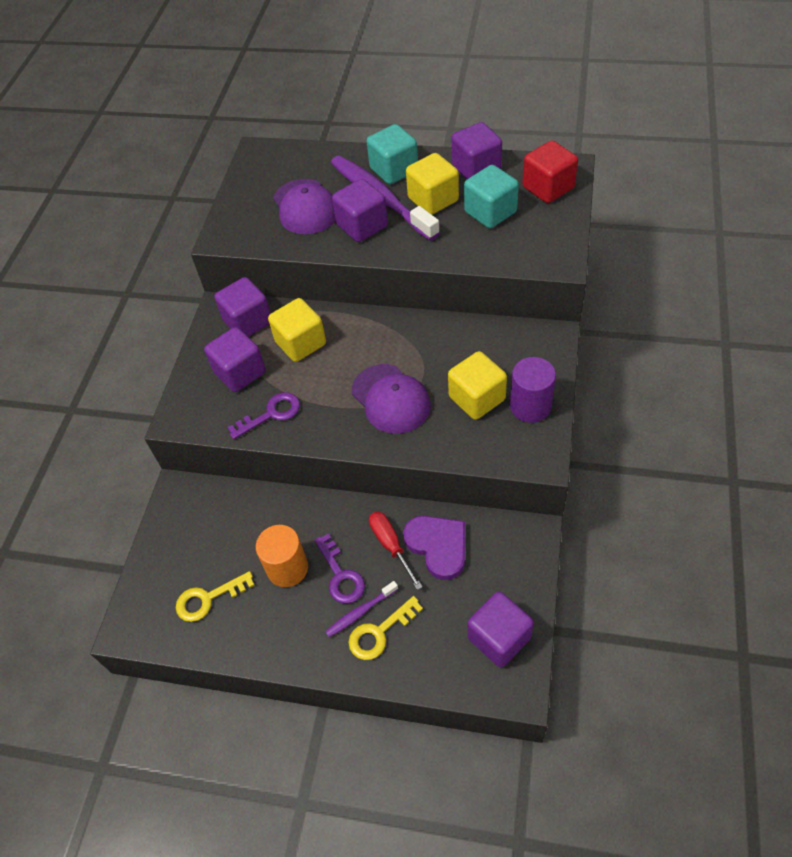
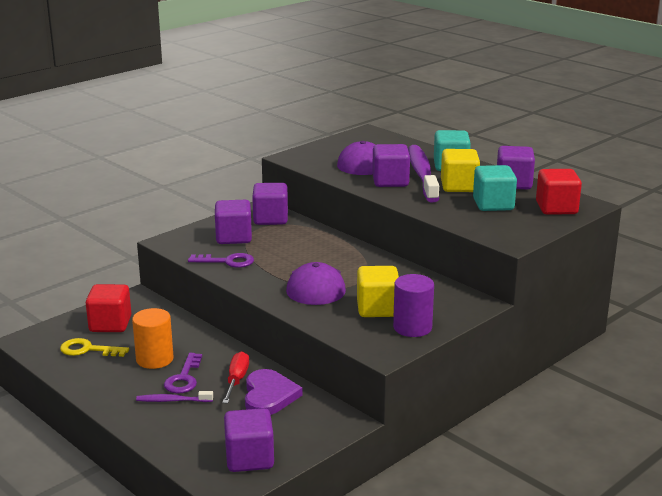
camera: 30 degrees right, 30 degrees down
(193, 548) = (110, 324): none -> red cube
(300, 343) = (291, 240): yellow cube -> none
(379, 633) = (171, 416): yellow key -> none

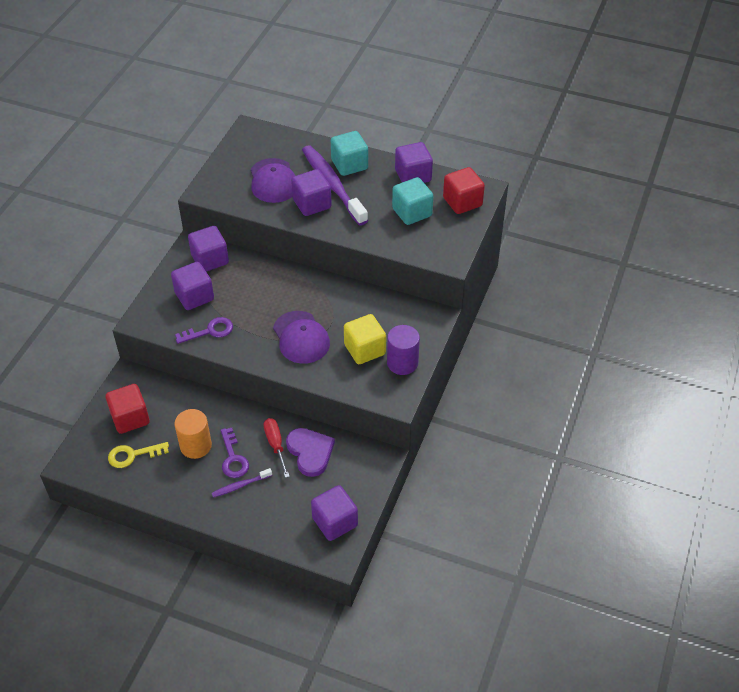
camera: 25 degrees left, 25 degrees up
(459, 186) = (372, 194): yellow cube -> none

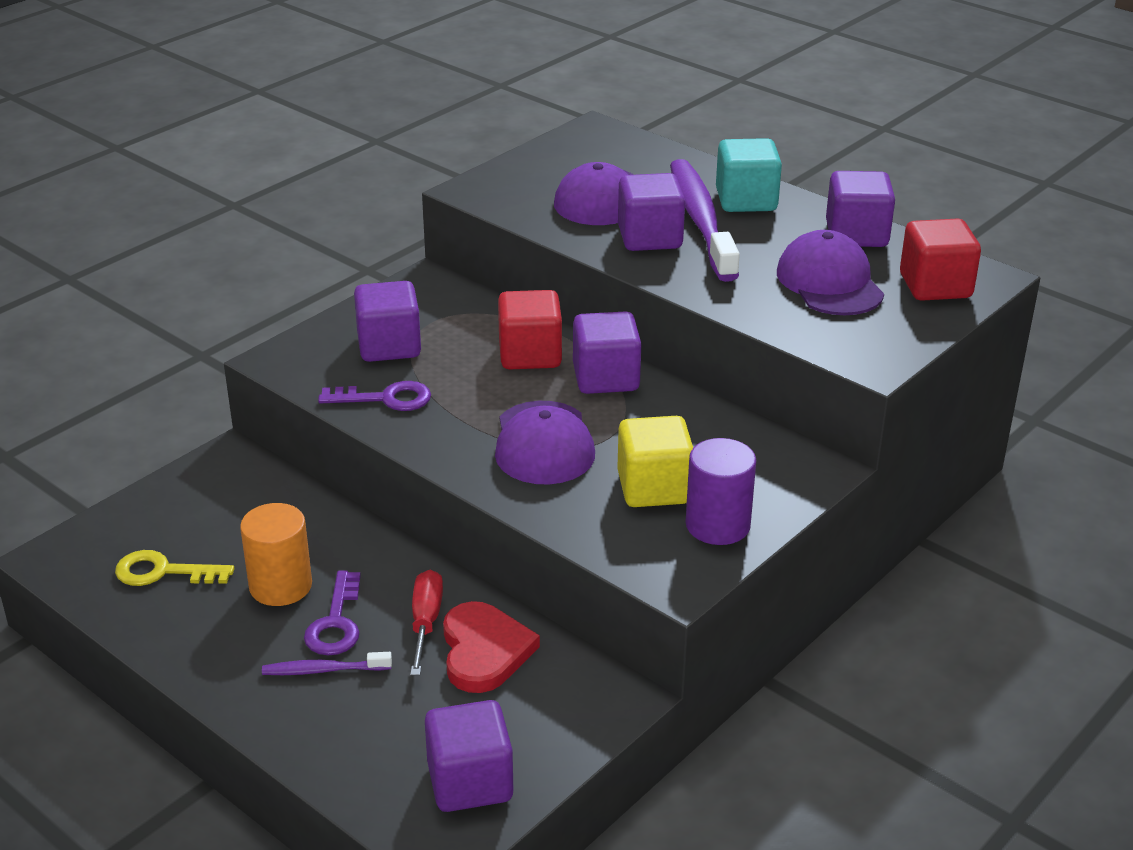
camera: 20 degrees right, 15 degrees down
(130, 418) = (194, 516): red cube -> red cube (530, 355)
(210, 259) = (446, 303): purple cube -> purple cube (605, 378)
(310, 452) = (484, 651): purple heart -> red heart
(412, 212) = (829, 282): turquoise cube -> purple cap

